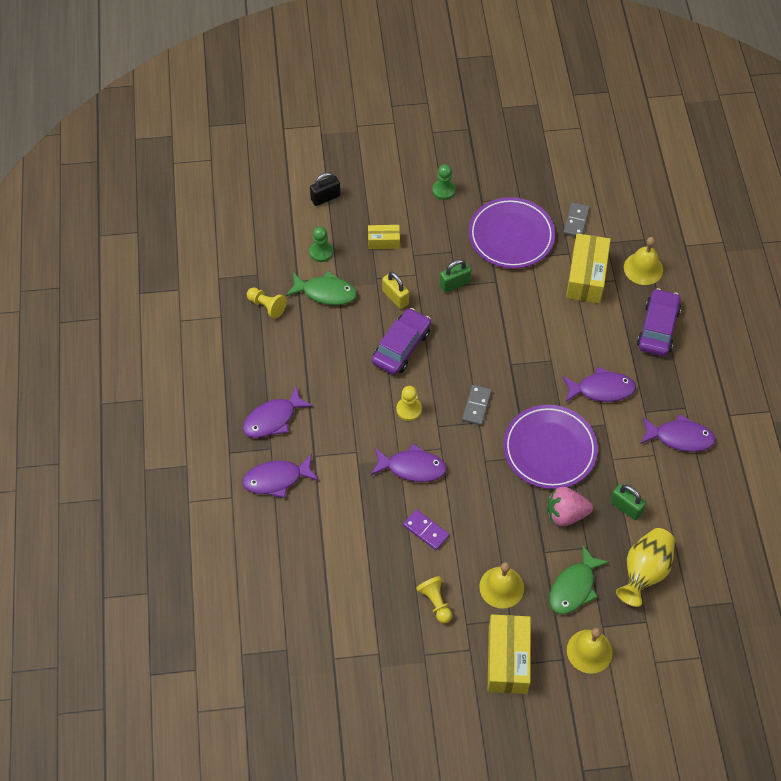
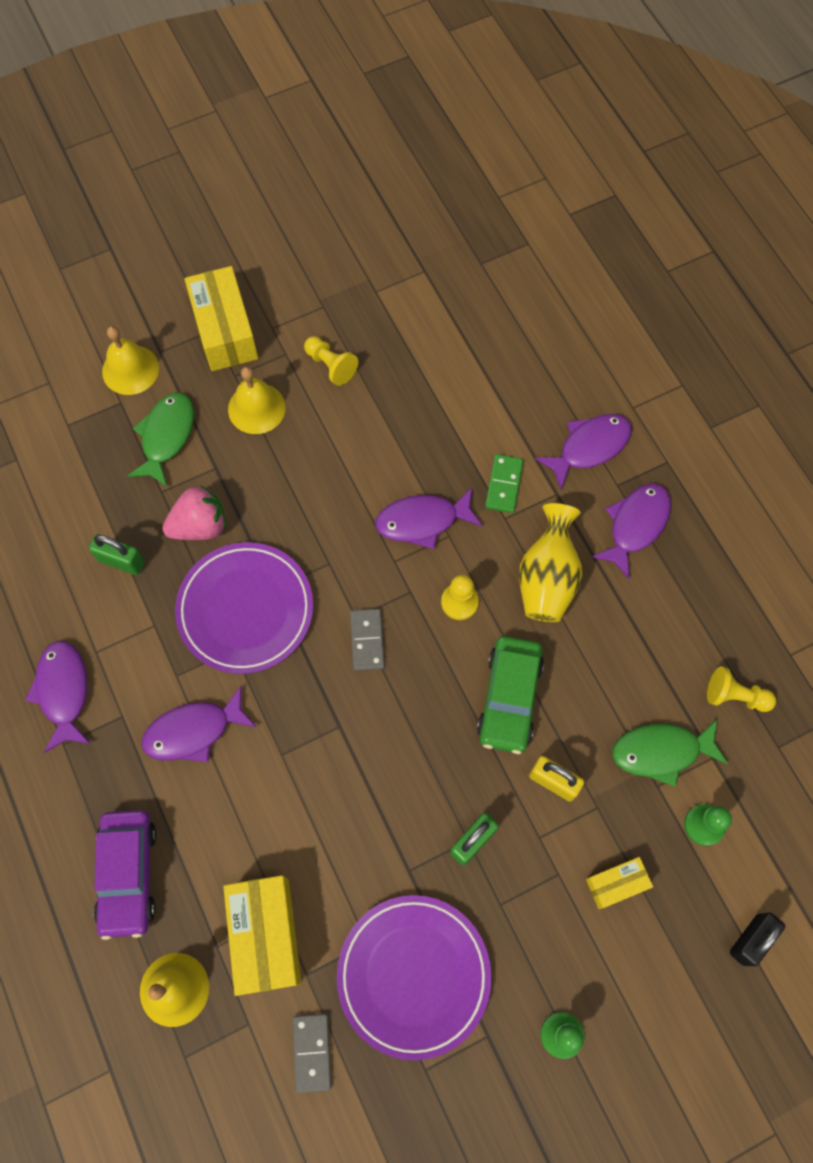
camera: 160 degrees right, 10 degrees up
(347, 473) = (504, 485): none -> green domino
(401, 347) = (509, 698): purple car -> green car
(426, 531) = (374, 445): purple domino -> none
(644, 572) = (81, 484): yellow vase -> yellow vase (547, 578)
(680, 437) = (63, 691): purple fish -> purple fish turned 90 degrees clockwise

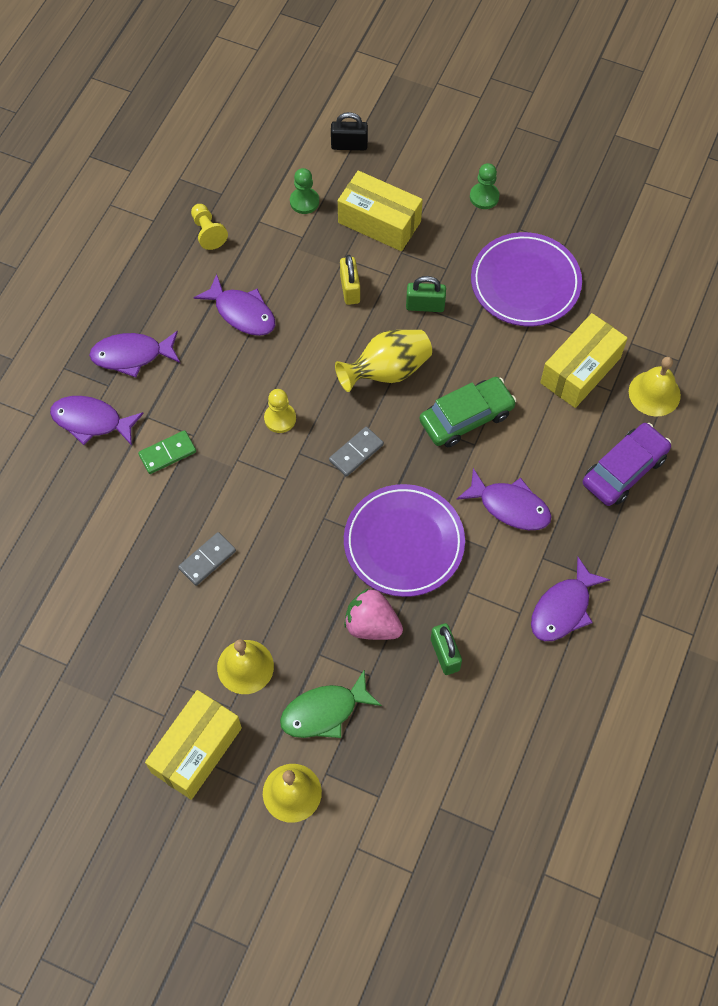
camera: 130 degrees left, 5 degrees down
(312, 1052) = (612, 302): grey domino -> grey domino (207, 560)
(331, 365) = (164, 643): yellow pawn -> none
(422, 521) = (240, 483): purple fish -> purple fish (242, 313)
(509, 698) = (319, 346): green car -> green car (466, 417)
(547, 578) = (217, 380): yellow vase -> yellow vase (387, 371)
(616, 884) = (379, 222): yellow box -> yellow box, size x1.85
(661, 752) = (279, 247): green fish -> none

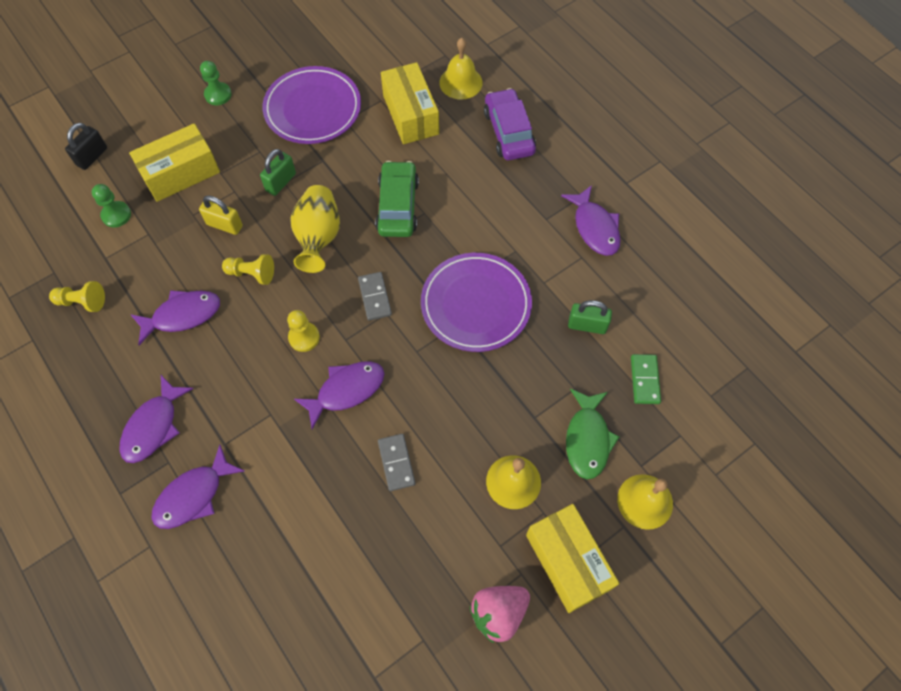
camera: 60 degrees left, 0 degrees up
(167, 453) = (273, 444): green domino -> green domino (645, 380)
(315, 340) = (252, 274): none -> yellow pawn
(372, 625) = (532, 364): pink strawberry -> pink strawberry (498, 613)
(510, 506) = (491, 217): purple fish -> purple fish (346, 390)

